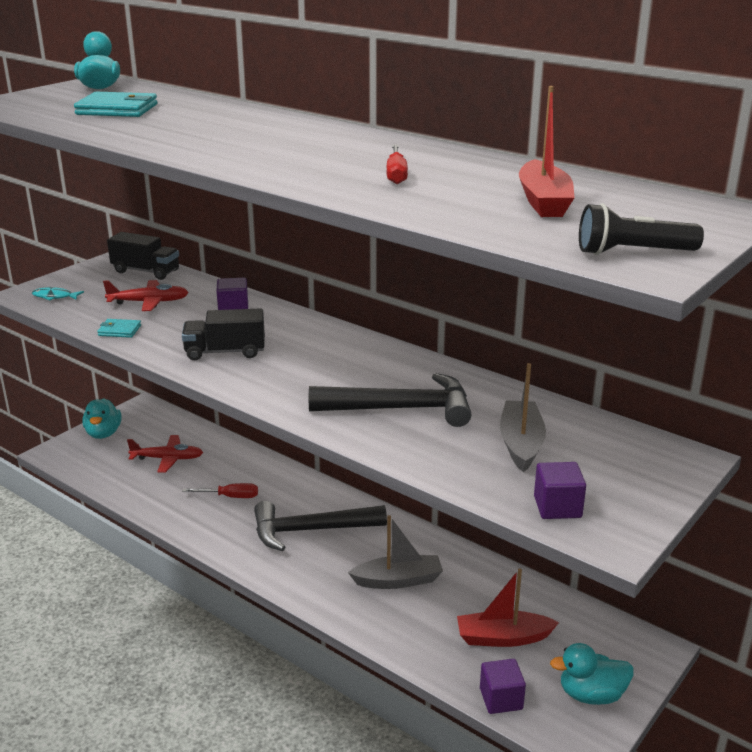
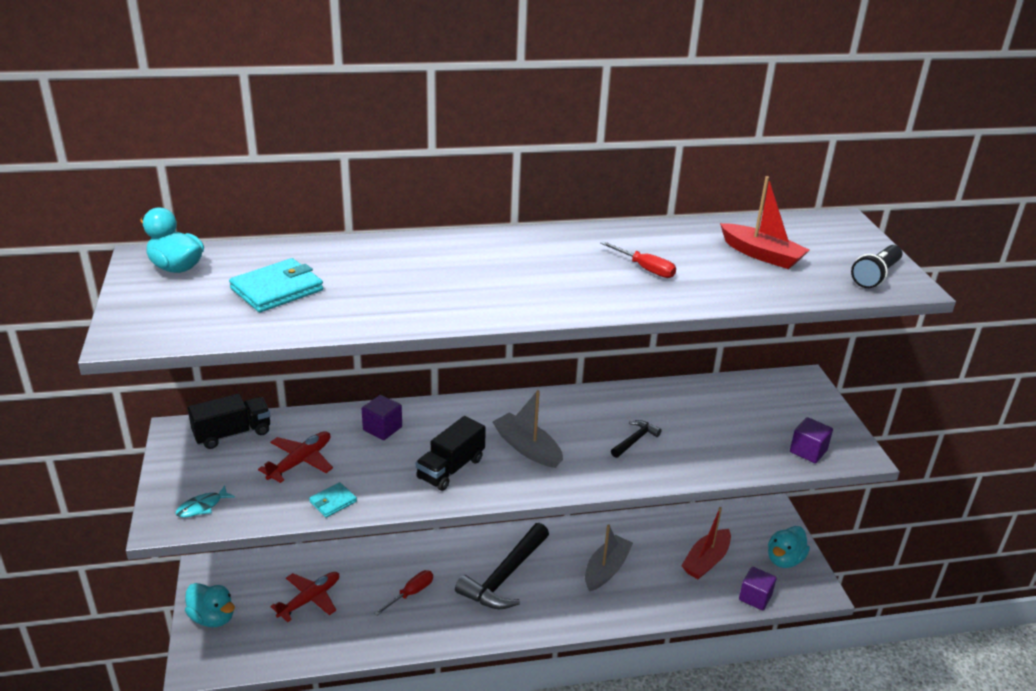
camera: 50 degrees left, 5 degrees up
(400, 409) = (635, 440): black hammer -> black hammer, size x0.47
(521, 444) = (729, 422): grey boat -> grey boat (527, 448)

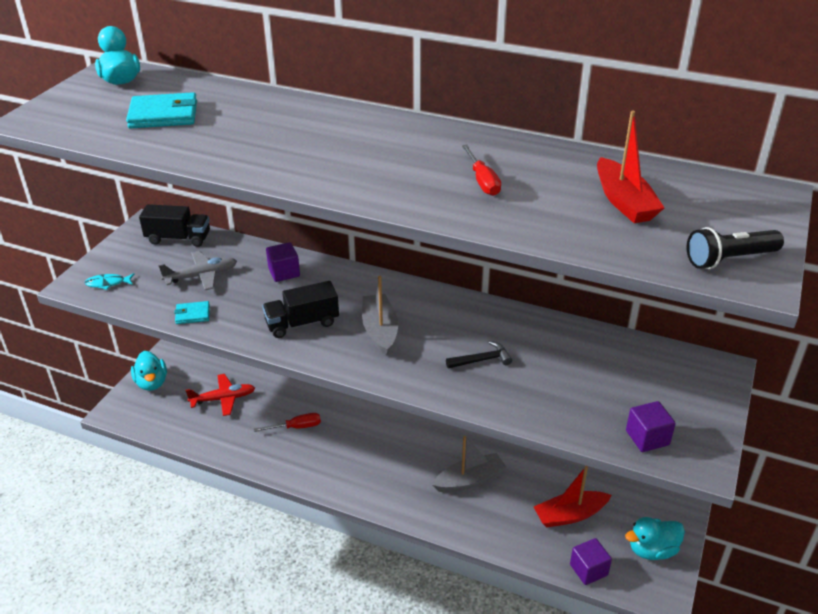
camera: 35 degrees right, 5 degrees up
(300, 462) = (201, 276): red plane -> grey plane
(505, 576) = (379, 447): black hammer -> none

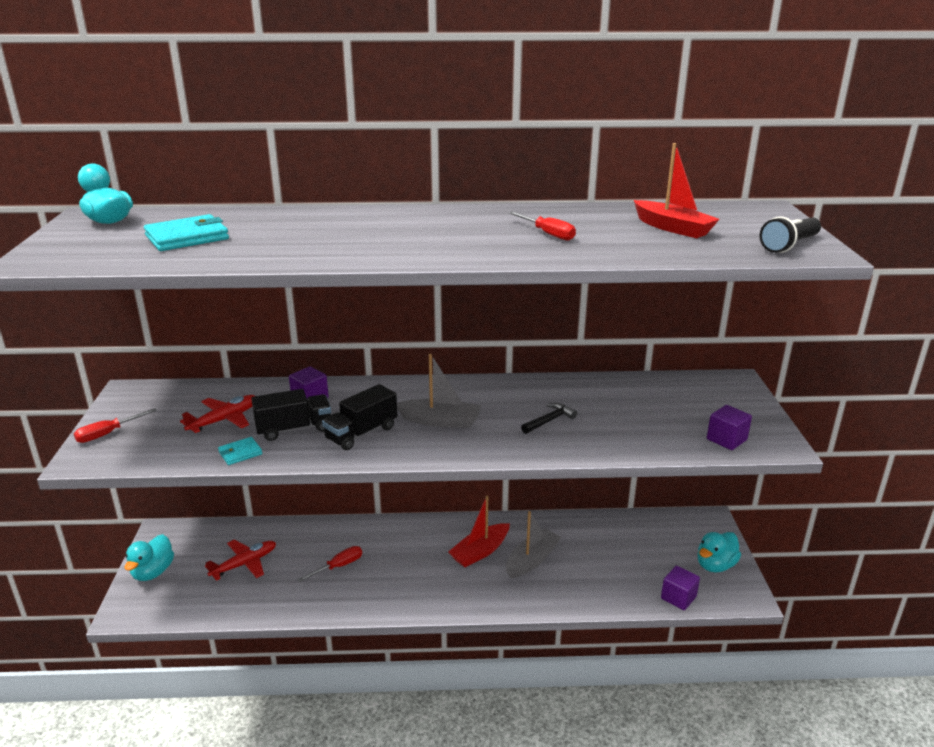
camera: 25 degrees left, 10 degrees down
(108, 265) = (108, 434): none -> red screwdriver
(108, 283) = (120, 449): turquoise fish -> none
(152, 383) = (153, 572): turquoise duck -> turquoise duck turned 60 degrees clockwise
(178, 238) = (173, 395): black truck -> black truck (294, 429)
(201, 276) = (224, 420): grey plane -> red plane
(380, 330) = (441, 421): grey boat -> grey boat turned 135 degrees clockwise
(570, 515) = (634, 560): red boat -> red boat (480, 552)

